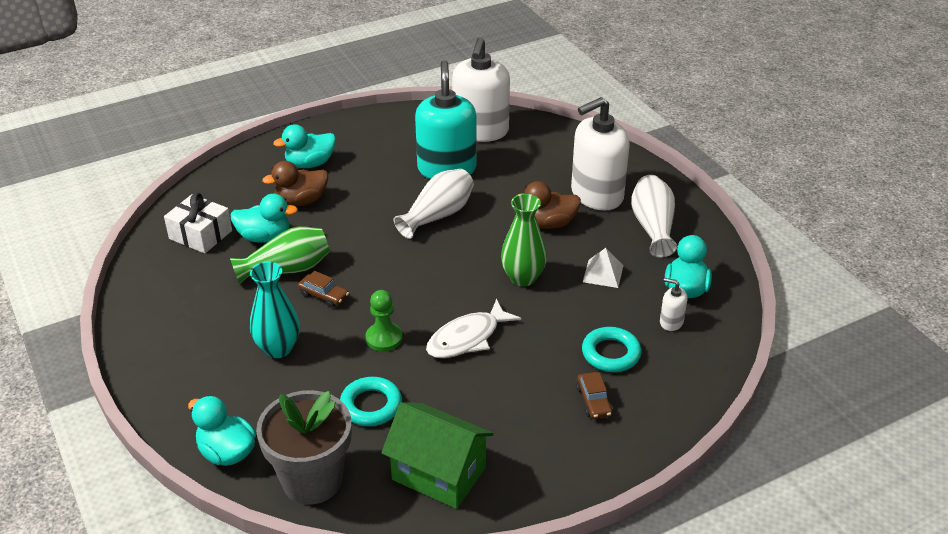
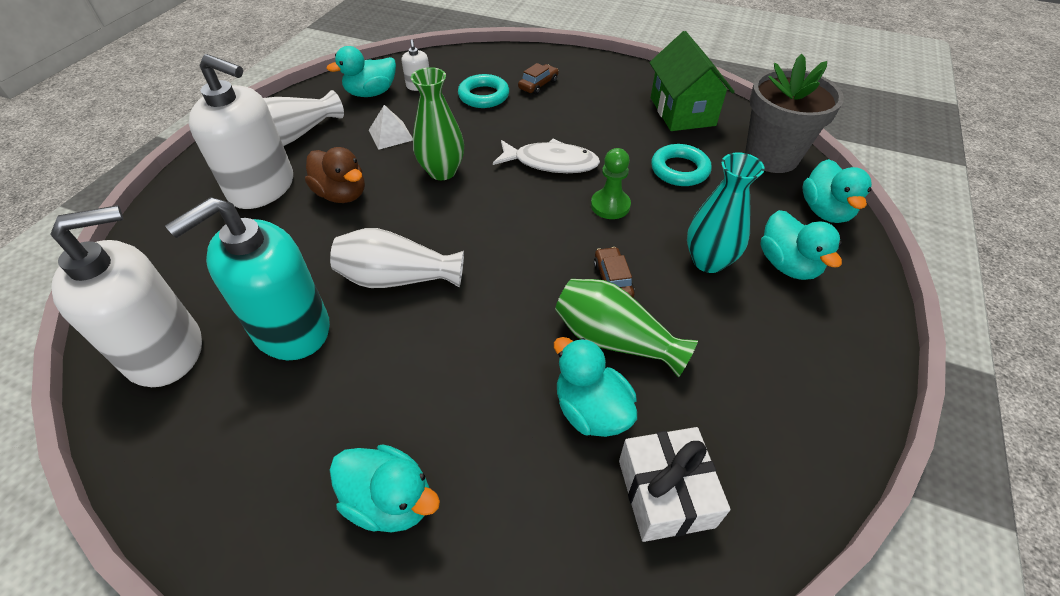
camera: 130 degrees left, 10 degrees up
(224, 384) = (787, 265): none -> turquoise duck
(301, 201) = (487, 432): brown duck -> none

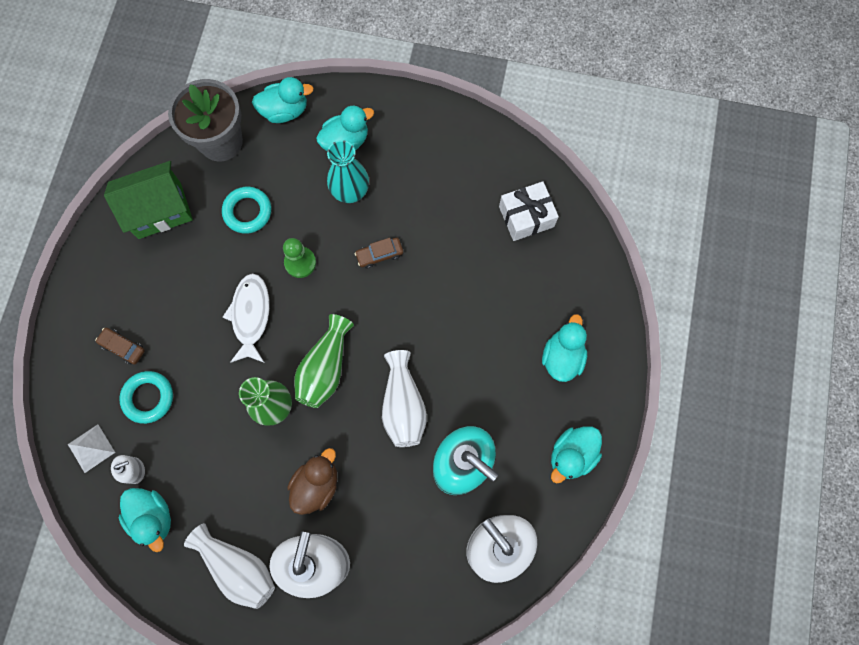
camera: 100 degrees left, 25 degrees up
(390, 135) = (225, 471): white pyramid -> white pyramid (91, 448)
(591, 410) = (485, 258): turquoise duck -> turquoise duck (571, 455)
(615, 340) = (431, 249): green vase -> green vase (325, 368)

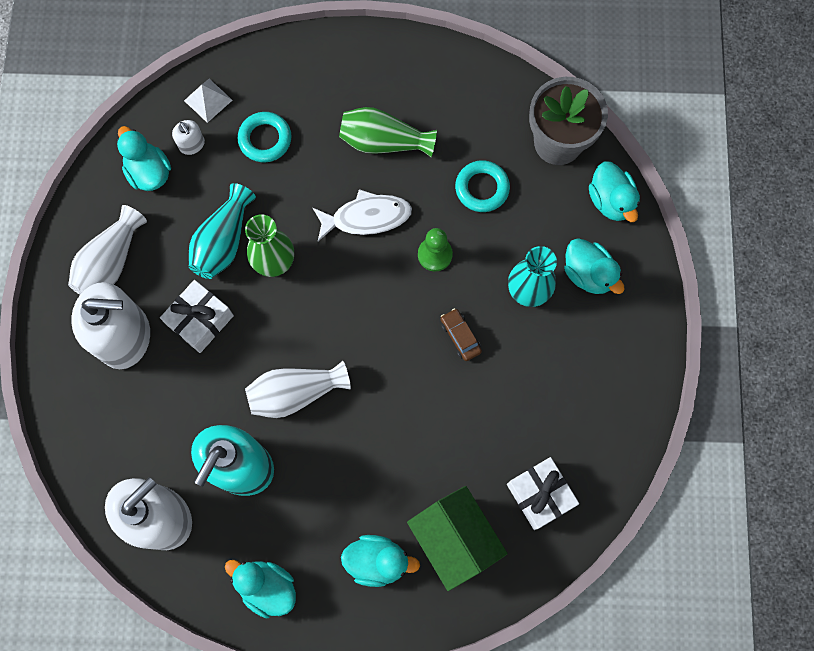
camera: 80 degrees right, 0 degrees up
(123, 347) = (313, 103): brown car -> none
(153, 517) = (149, 172): turquoise duck -> turquoise duck turned 105 degrees clockwise
(159, 210) = (465, 101): green house -> green house (454, 539)
(243, 452) = (223, 241): none -> turquoise vase
(316, 484) = (200, 320): brown duck -> white gift
(325, 368) = (323, 304): green vase -> green vase (384, 142)

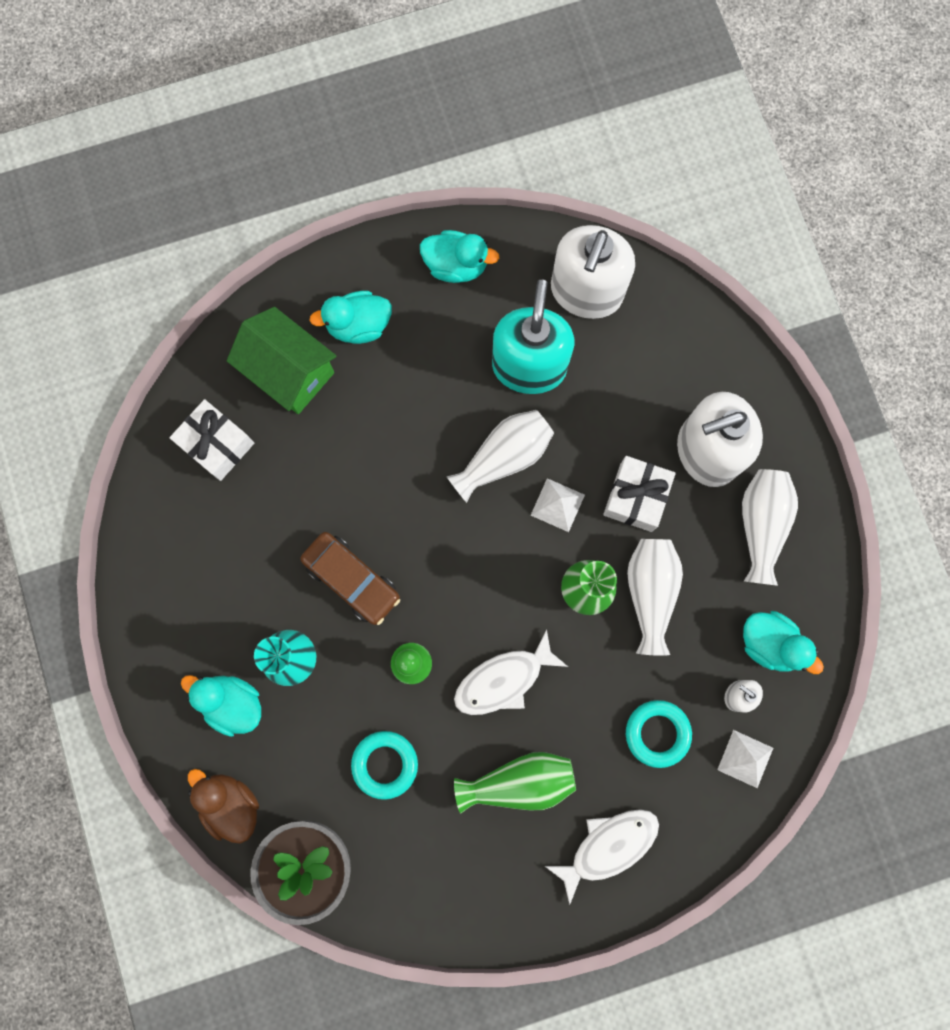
camera: 160 degrees right, 5 degrees up
(223, 241) = (650, 593): turquoise vase -> white vase
(267, 337) = (557, 505): none -> white pyramid
(335, 77) = (608, 846): none -> white fish
(460, 336) = (352, 580): brown car -> brown car, size x1.73
(610, 201) = (231, 803): turquoise duck -> brown duck

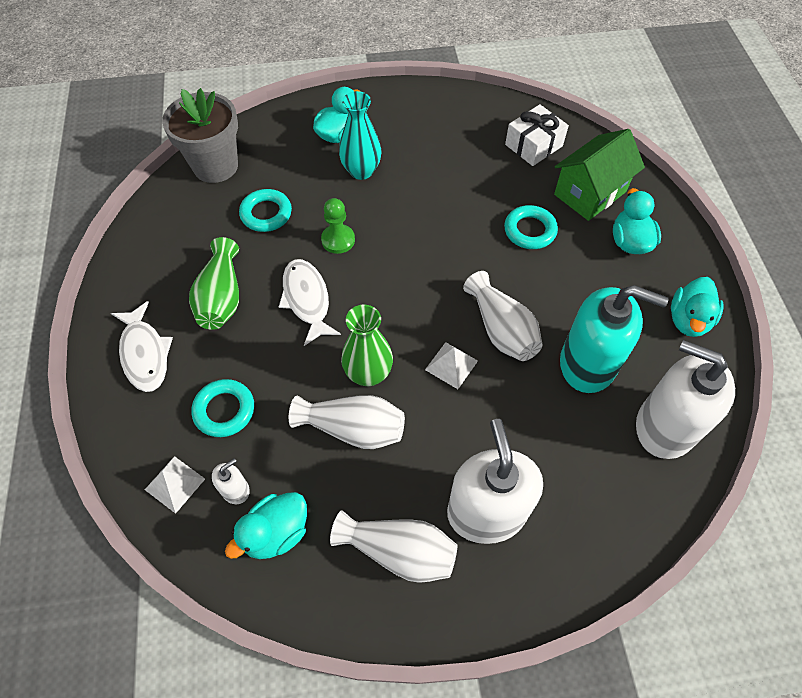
camera: 100 degrees right, 20 degrees down
(231, 803) = (269, 127): brown duck -> none
(352, 580) = (413, 211): brown car -> none
(360, 438) = (530, 230): none -> turquoise ring
(636, 497) = (448, 433): white gift -> none

